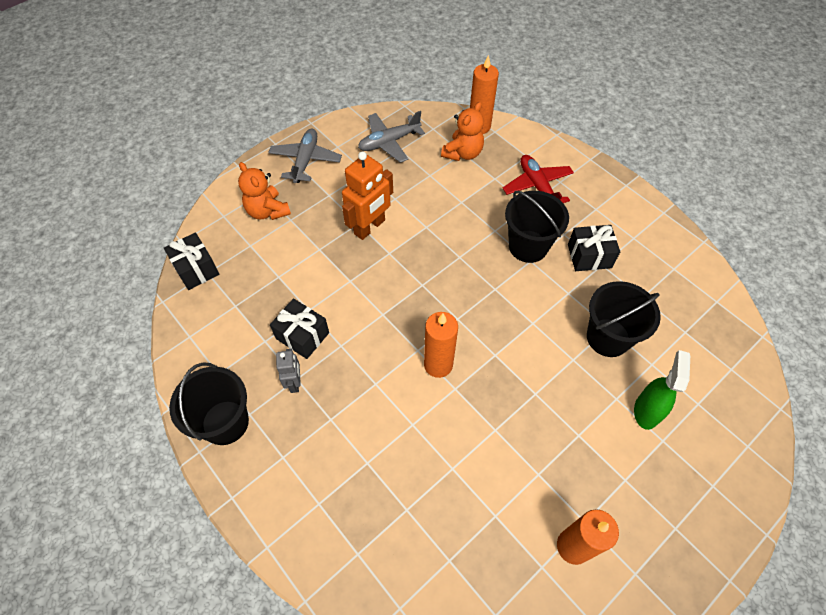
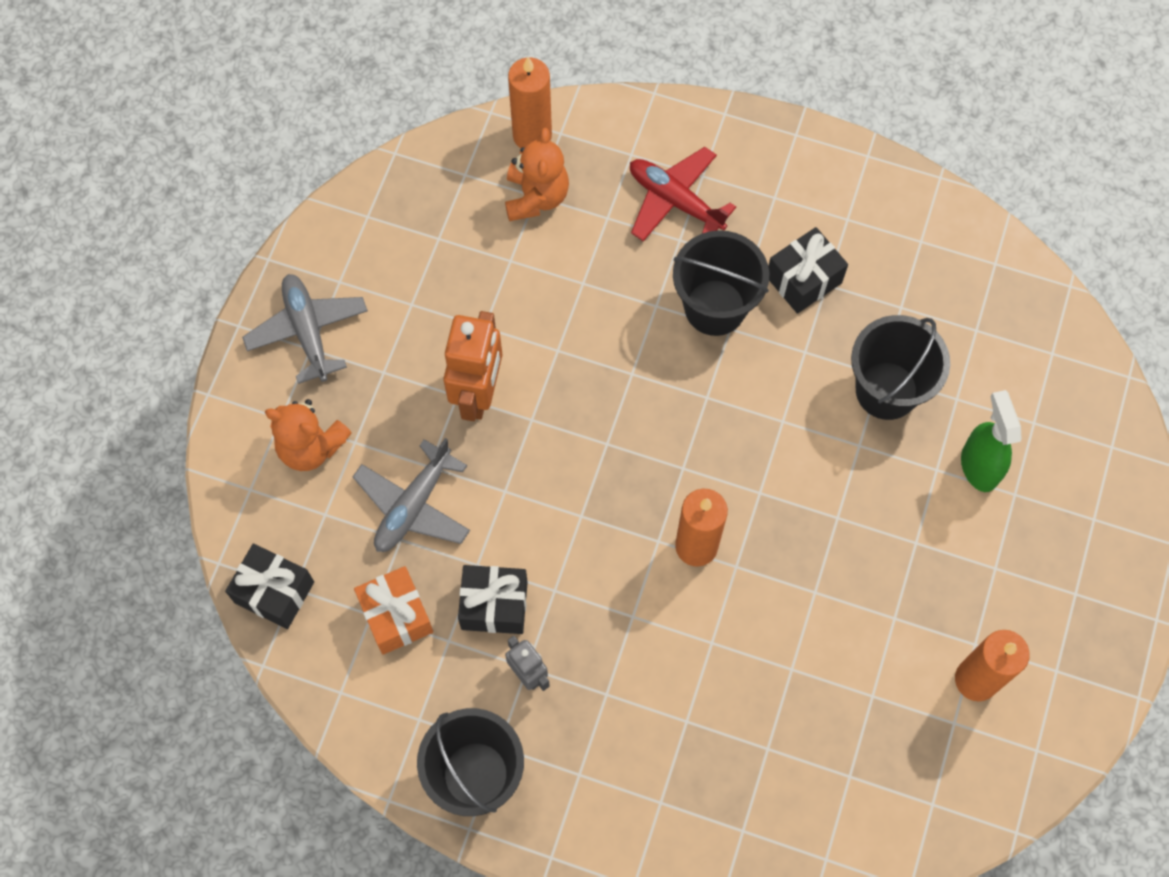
camera: 30 degrees left, 10 degrees up
(247, 313) = (396, 616): none -> orange gift
(389, 142) = (414, 233): grey plane -> grey plane (413, 505)

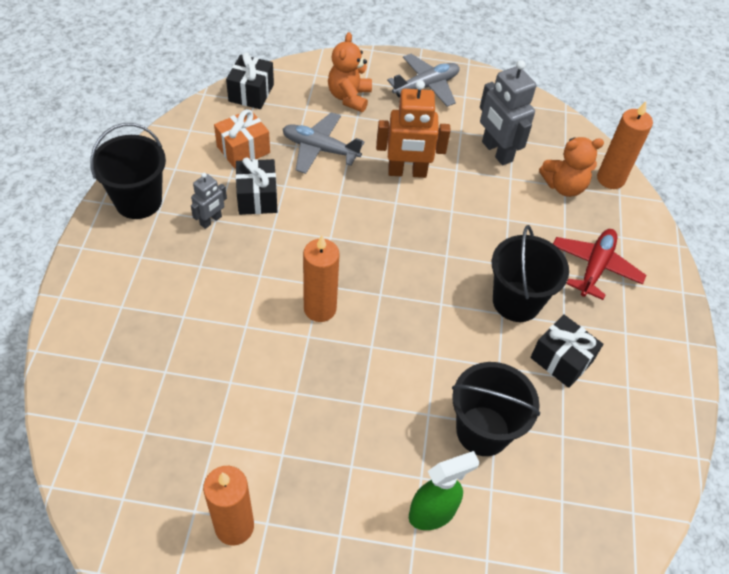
camera: 75 degrees right, 15 degrees down
(458, 266) = (496, 152): none -> grey robot

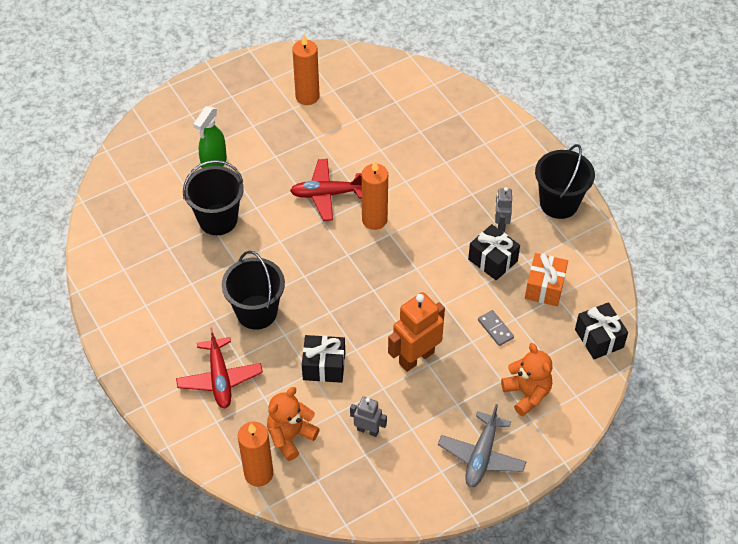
camera: 145 degrees right, 0 degrees up
(320, 149) = (495, 329): grey plane -> grey domino
(339, 372) = (327, 194): none -> red plane
(496, 152) = (368, 430): grey robot -> grey robot, size x0.56
(561, 359) = (199, 293): black gift -> black gift (324, 366)

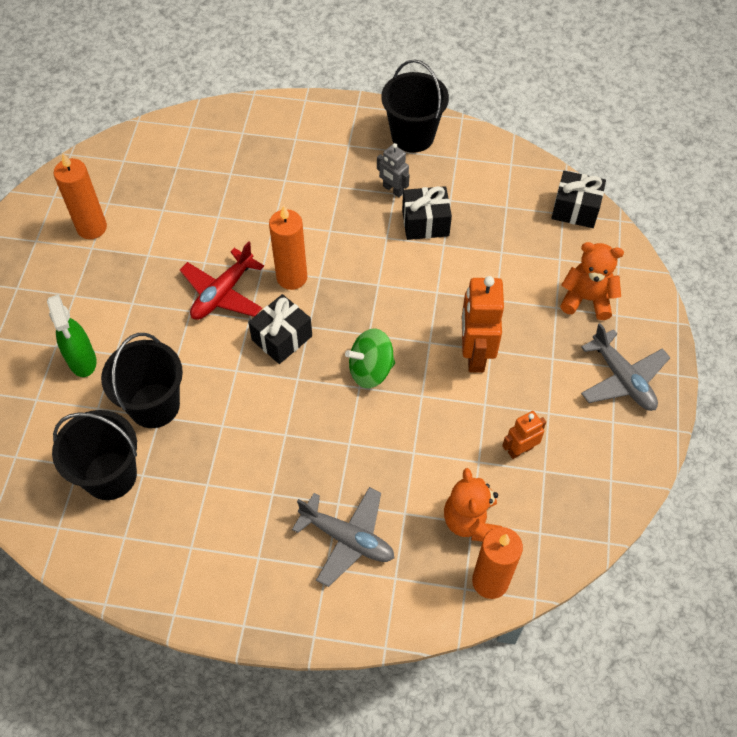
camera: 50 degrees left, 5 degrees up
(220, 378) = (347, 538): red plane -> grey plane
(256, 312) = (300, 449): black bucket -> black bucket (110, 475)
(324, 366) = (417, 436): black gift -> black gift (282, 338)
(347, 309) = (370, 370): none -> green spinning top
(368, 430) = (520, 450): grey robot -> orange robot
(495, 329) = (499, 273): grey domino -> none
(544, 287) = (489, 208): orange gift -> none

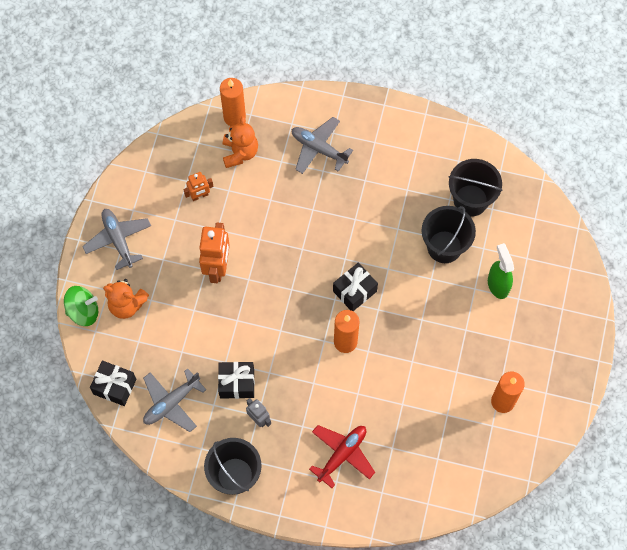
camera: 175 degrees left, 10 degrees up
(223, 293) = (398, 332): red plane -> red plane (342, 455)
(370, 370) = (293, 261): green spinning top -> green spinning top (83, 311)
(501, 198) = (171, 403): none -> grey plane

